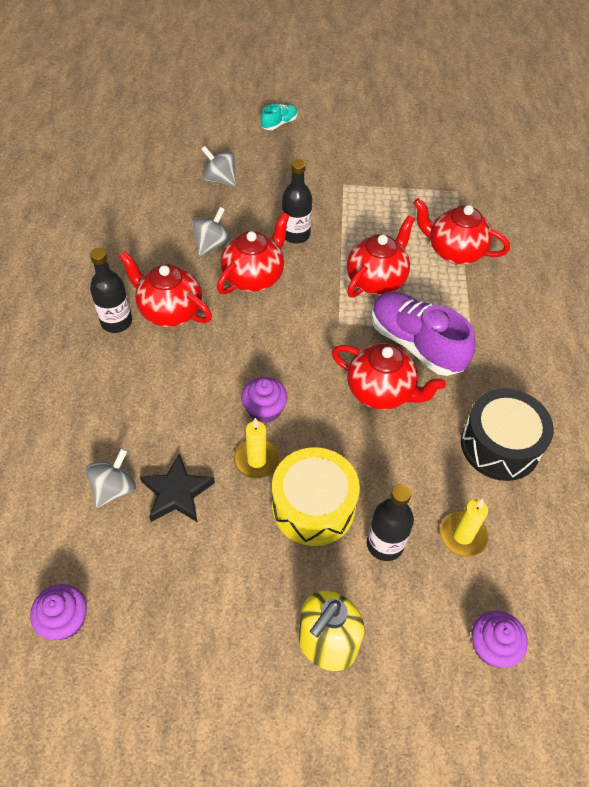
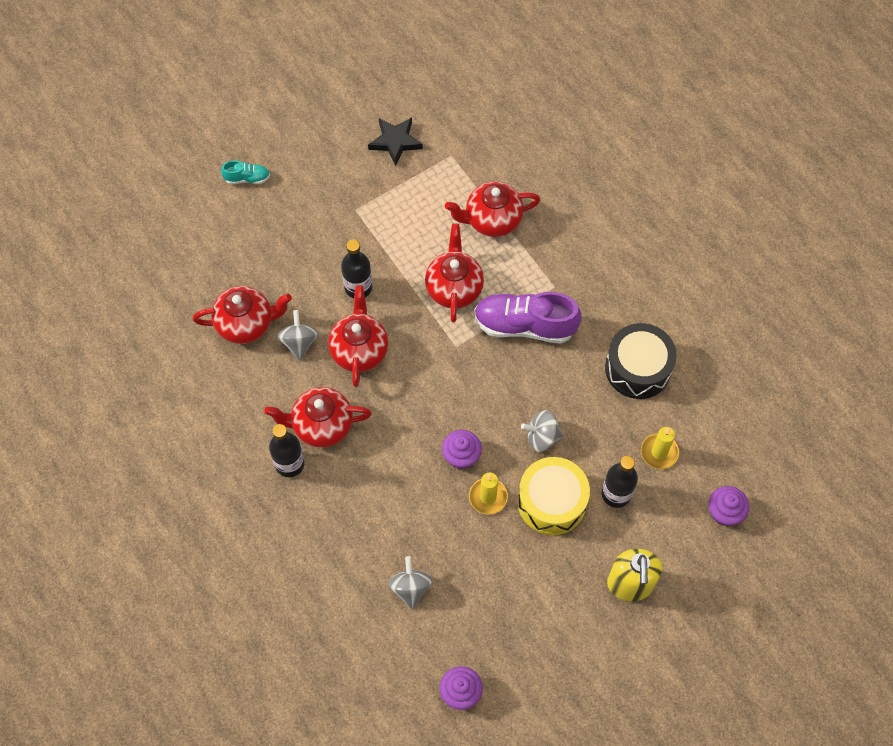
camera: 35 degrees left, 10 degrees up
(177, 493) = (455, 559): black star -> black star (395, 142)
(220, 179) = (249, 273): grey spinning top -> grey spinning top (542, 437)
(279, 123) = (247, 178): turquoise shoe -> turquoise shoe turned 75 degrees clockwise
(381, 391) = (530, 383): red teapot -> red teapot (246, 324)

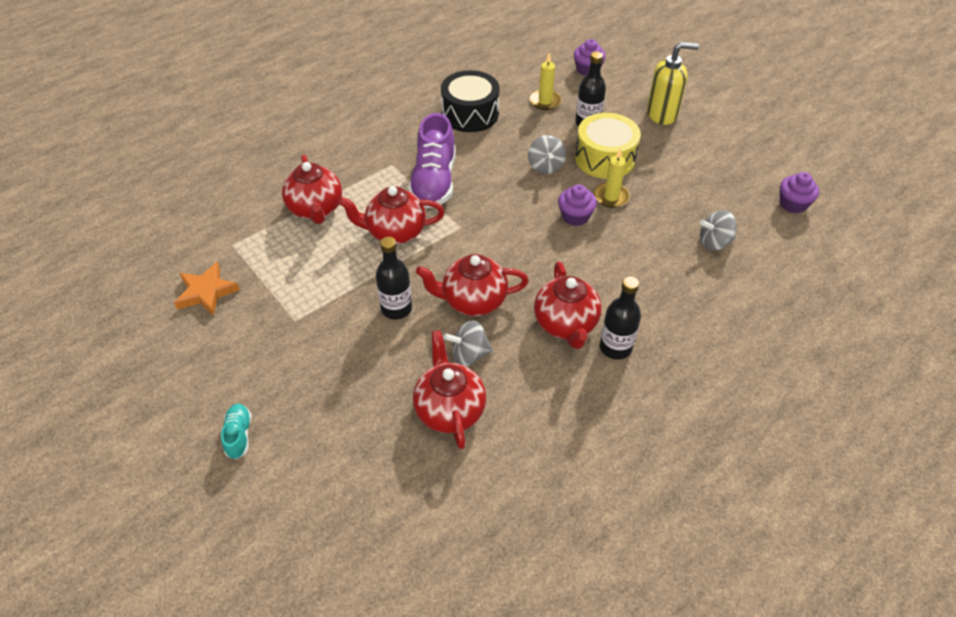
camera: 95 degrees left, 15 degrees down
(395, 142) = (206, 292): black star -> orange star

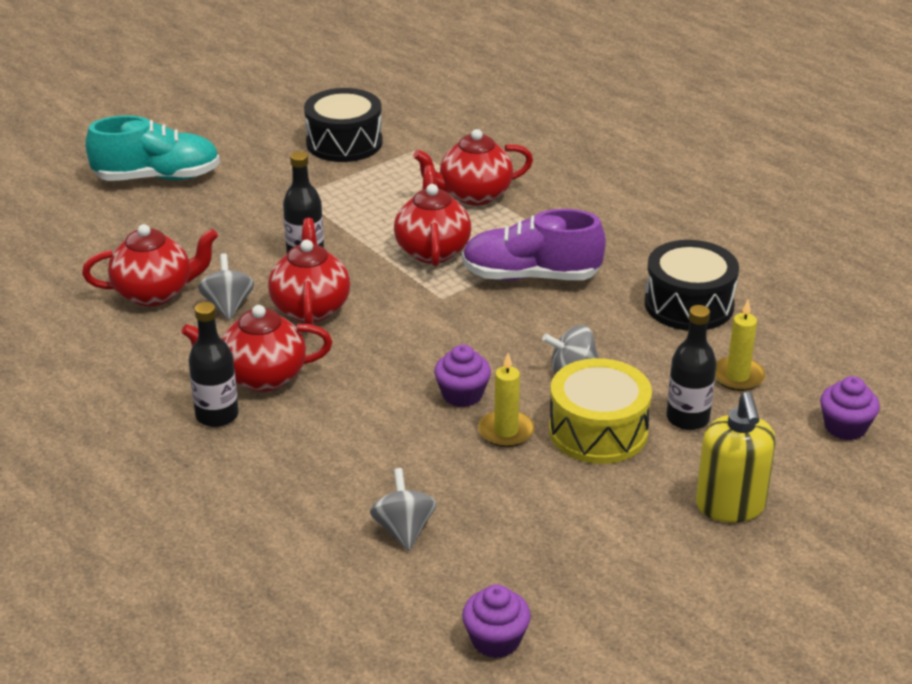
camera: 90 degrees right, 15 degrees down
(206, 292) = (344, 143): orange star -> black drum
(239, 435) = (157, 178): turquoise shoe -> turquoise shoe, size x2.12

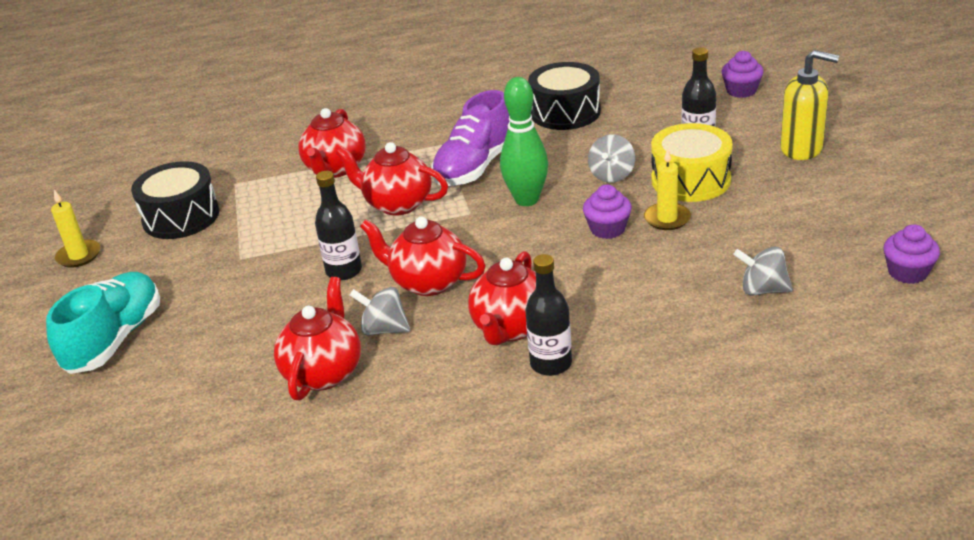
camera: 60 degrees left, 0 degrees up
(487, 327) = (527, 200): none -> green bowling pin
(737, 376) = (662, 114): yellow candle -> yellow candle (79, 256)

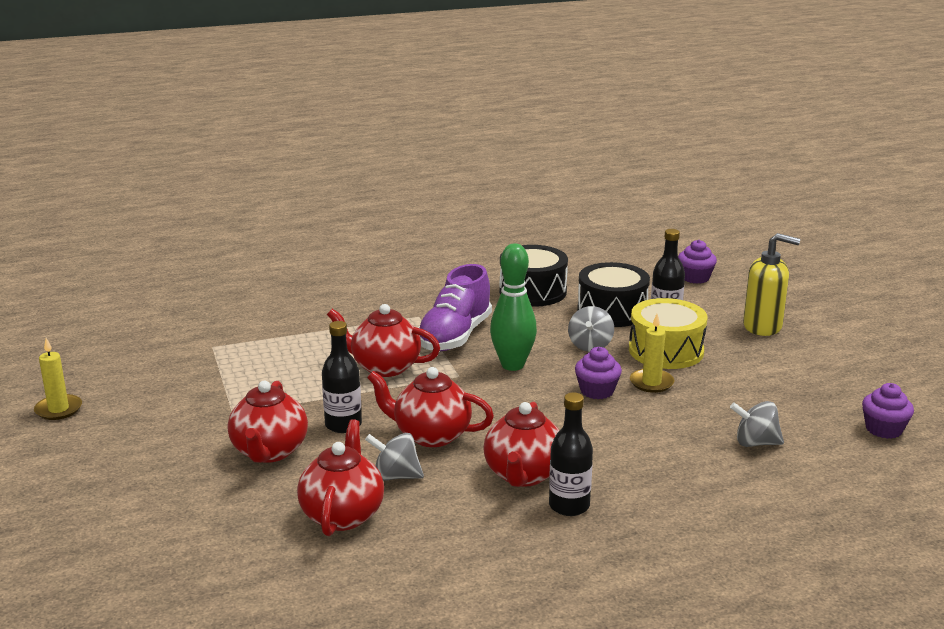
camera: 10 degrees left, 10 degrees down
(115, 339) = (114, 485): turquoise shoe -> none
(181, 217) = (162, 375): black drum -> black drum (612, 311)
(335, 169) = (314, 335): red teapot -> red teapot (269, 452)

